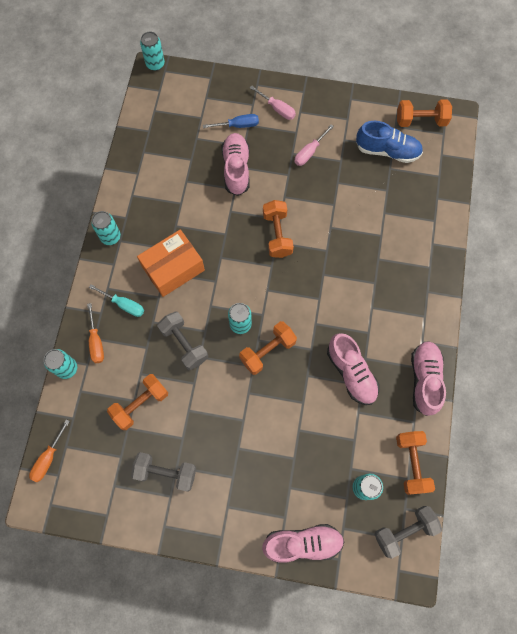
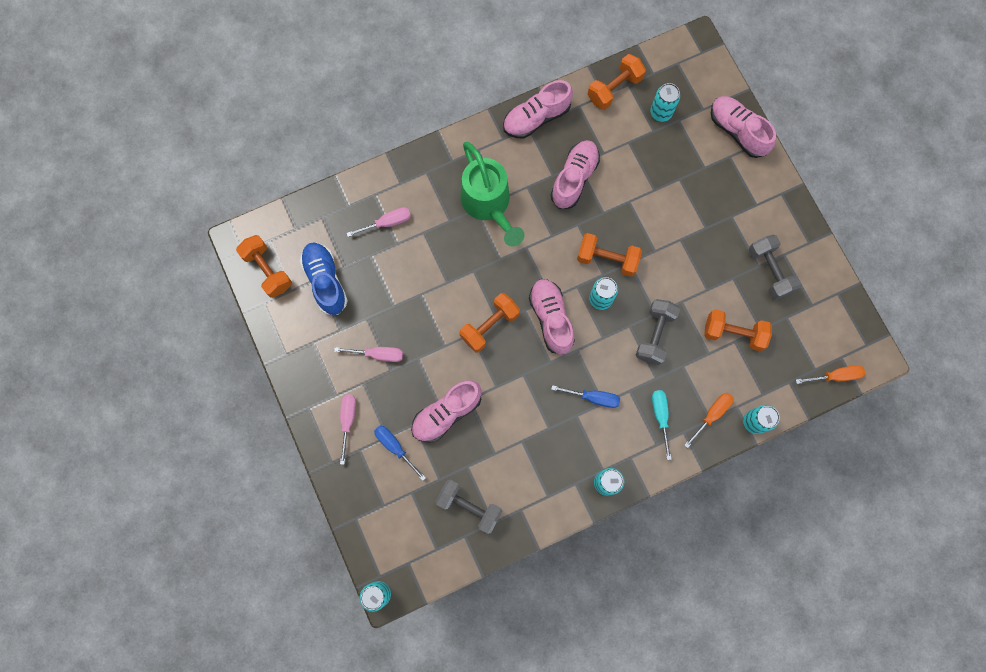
camera: 125 degrees left, 5 degrees up
(173, 268) = (593, 397): orange box -> blue screwdriver
(251, 279) = (551, 319): none -> pink shoe
(373, 294) = (488, 204): none -> green watering can
(404, 530) = (670, 65): grey dumbbell -> grey dumbbell (469, 507)
(405, 215) = (387, 223): none -> pink screwdriver

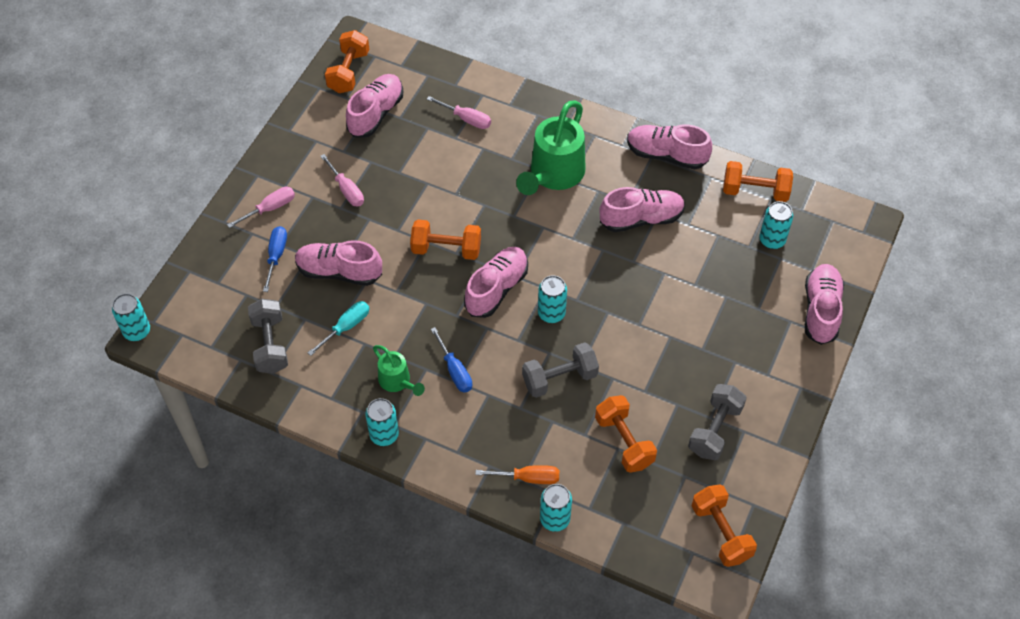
camera: 50 degrees right, 20 degrees down
(326, 281) = (376, 114): blue shoe -> pink shoe
(571, 442) = (397, 381): none -> green watering can
(607, 259) = (593, 293): orange dumbbell -> orange dumbbell (721, 532)
(660, 417) = (486, 436): turquoise screwdriver -> turquoise screwdriver (346, 327)
(835, 376) = (668, 560): orange screwdriver -> none

